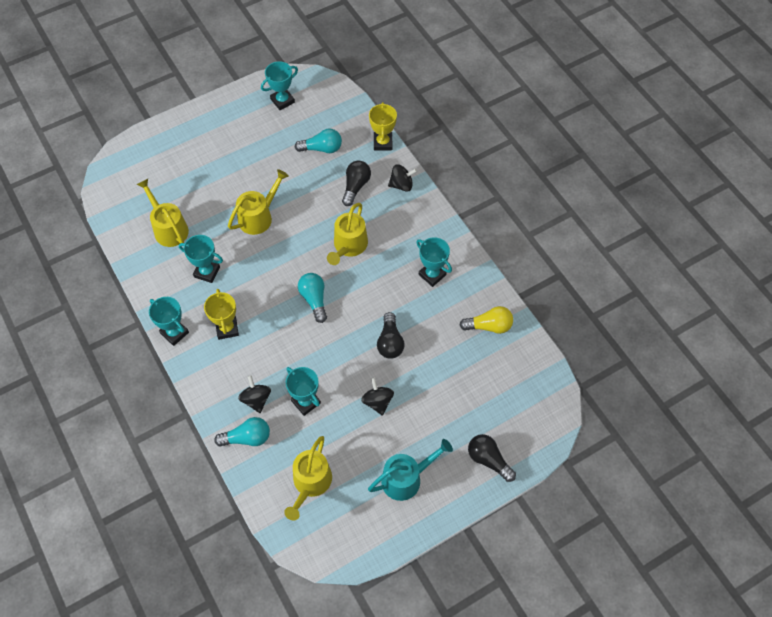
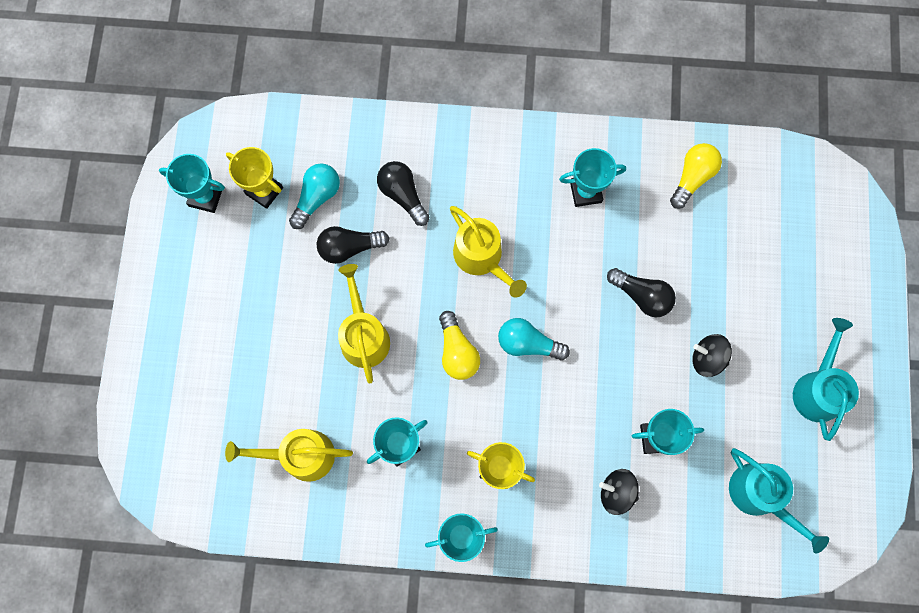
camera: 55 degrees left, 15 degrees up
(247, 438) = (659, 533): turquoise light bulb -> none
(282, 101) = (205, 197): turquoise trophy -> turquoise trophy turned 75 degrees counterclockwise
(283, 267) = (457, 352): none -> yellow light bulb
(310, 483) = (760, 496): yellow watering can -> turquoise watering can
(383, 143) = (362, 123): yellow trophy -> yellow trophy (264, 191)
(401, 185) = (439, 142): black spinning top -> none
(488, 460) = (849, 289): black light bulb -> black light bulb (349, 247)

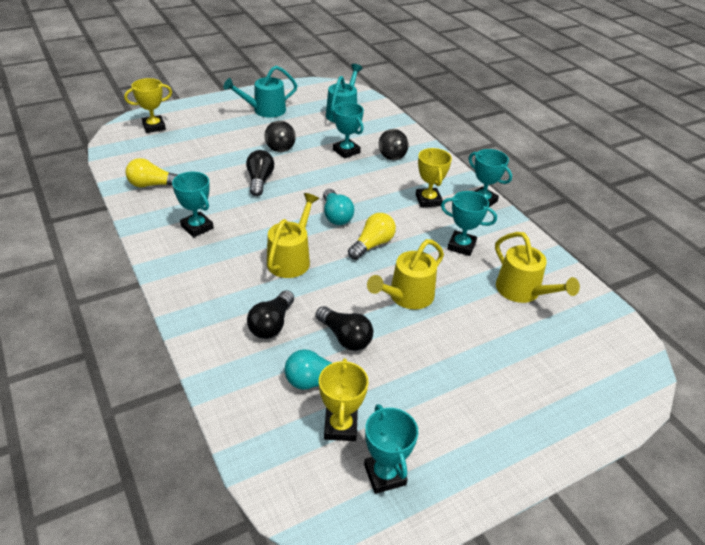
camera: 125 degrees left, 35 degrees down
(834, 227) = (154, 127): none -> yellow trophy

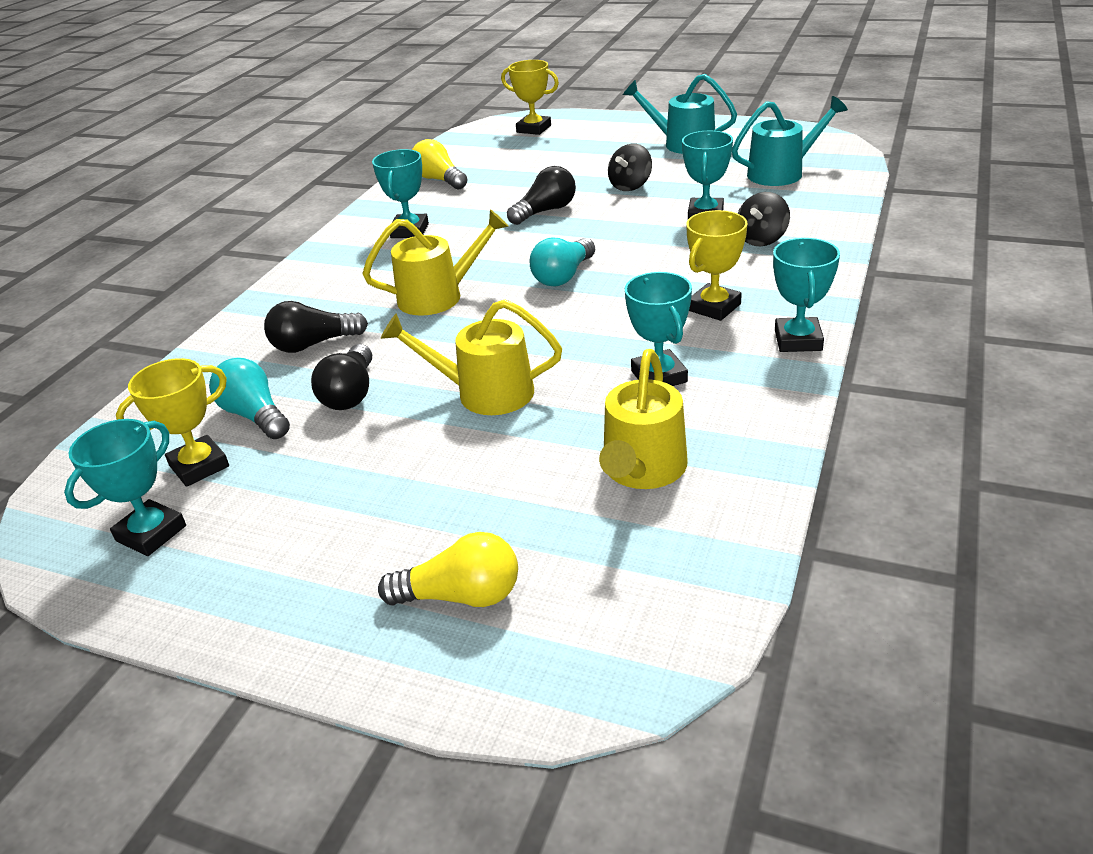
camera: 55 degrees right, 5 degrees down
(372, 245) = (548, 323): yellow light bulb -> yellow light bulb (461, 596)

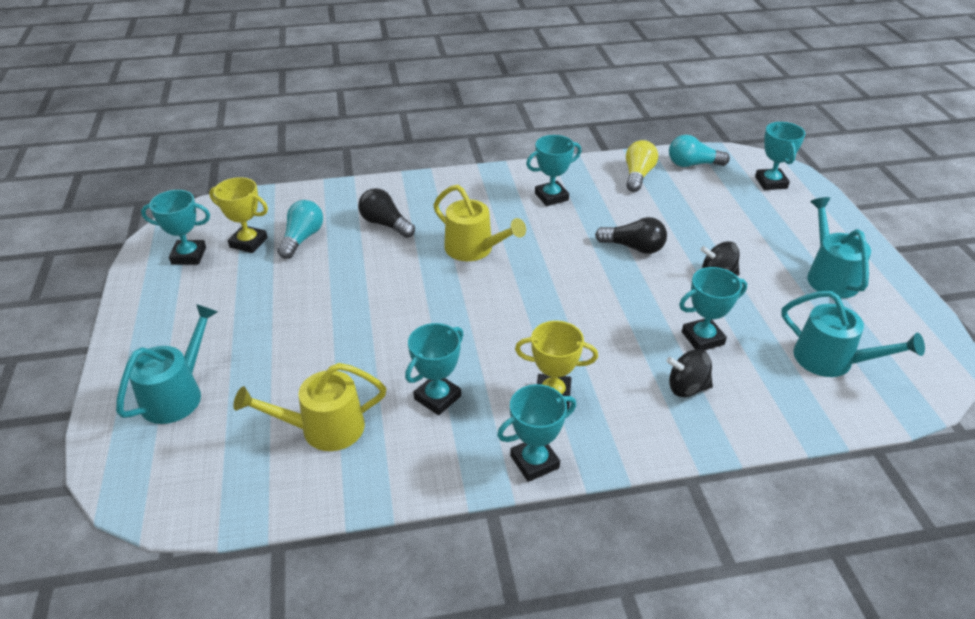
camera: 55 degrees right, 5 degrees up
(350, 394) = (342, 264): black light bulb -> none
(461, 596) = (177, 394): yellow light bulb -> turquoise watering can
(484, 393) = (372, 320): yellow watering can -> none
(533, 129) = (771, 182): yellow trophy -> turquoise trophy
(563, 276) = (542, 296): turquoise light bulb -> turquoise light bulb (692, 164)

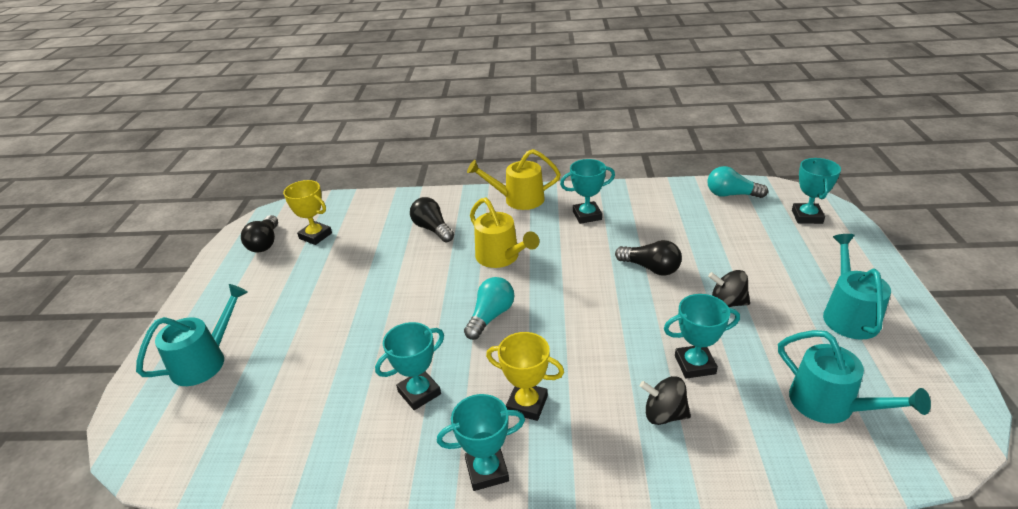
camera: 15 degrees right, 5 degrees down
(189, 256) = (265, 243): turquoise trophy -> black light bulb
(302, 238) = (359, 236): turquoise light bulb -> turquoise light bulb (491, 316)
(323, 429) = (309, 409): yellow watering can -> yellow watering can (518, 199)
(638, 175) = (674, 202): yellow light bulb -> none

